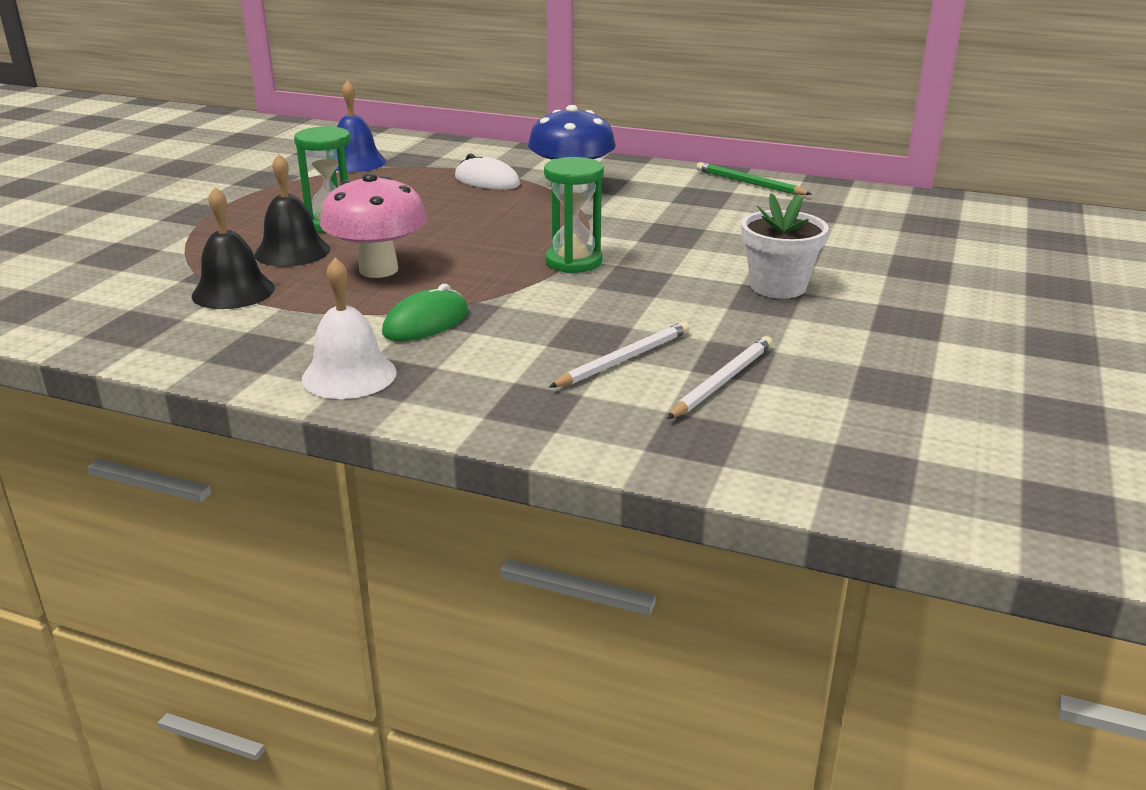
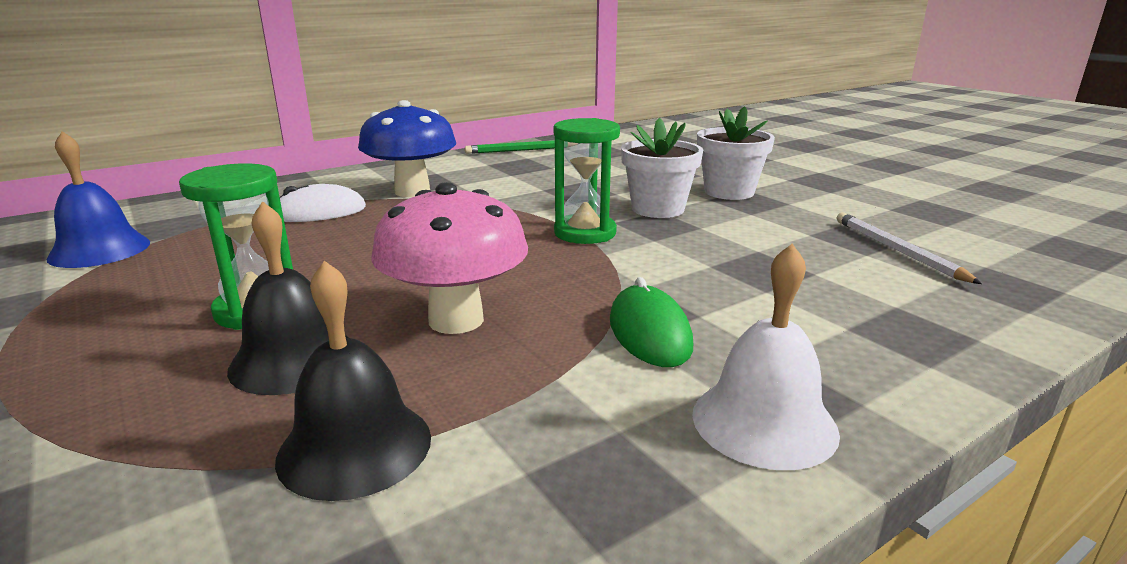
camera: 55 degrees left, 5 degrees down
(624, 359) = (828, 270): white pencil -> none
(674, 271) = (657, 209): none -> white flower pot

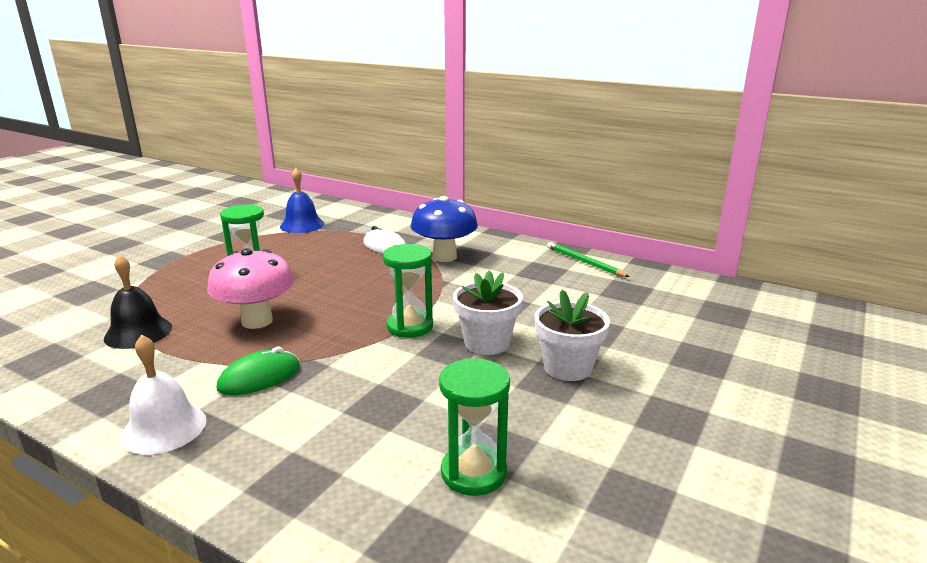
camera: 65 degrees right, 0 degrees up
(294, 360) = (206, 299): black bell -> none
(897, 250) = (473, 473): white pencil -> green hourglass

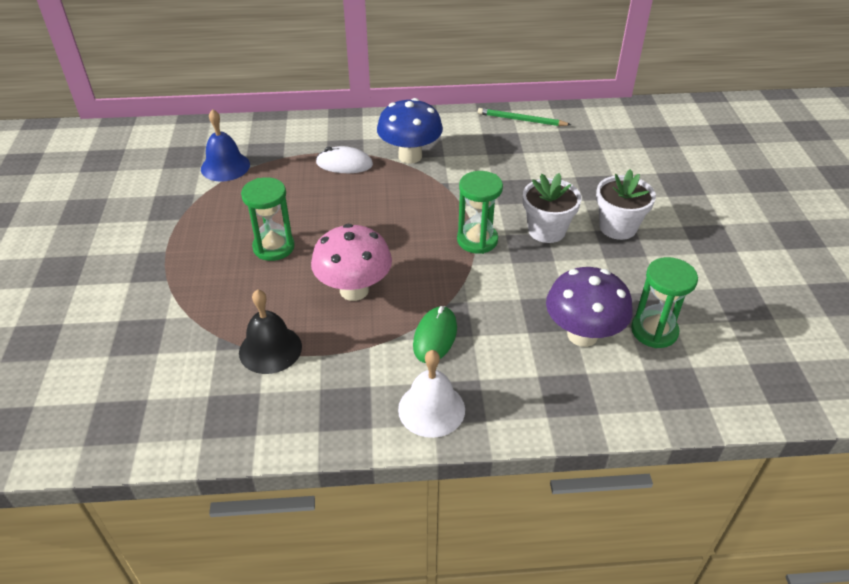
camera: 35 degrees left, 20 degrees up
(390, 438) = (582, 335): none -> purple mushroom

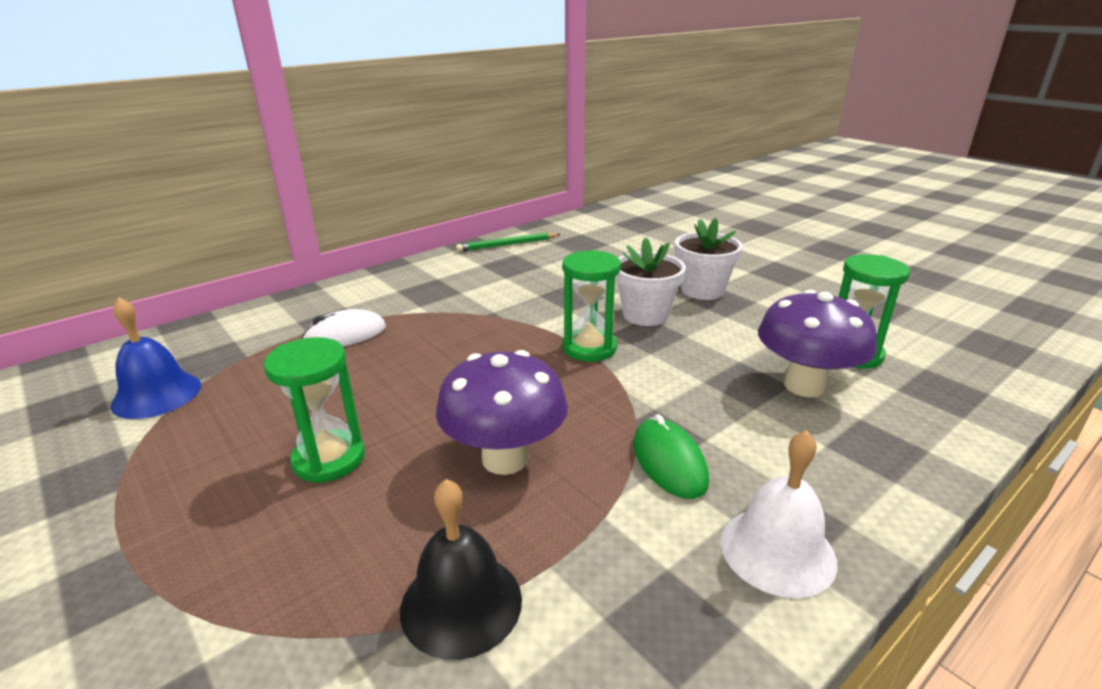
camera: 35 degrees left, 15 degrees down
(354, 290) = (505, 459): pink mushroom -> purple mushroom
(410, 156) = (422, 304): blue mushroom -> none

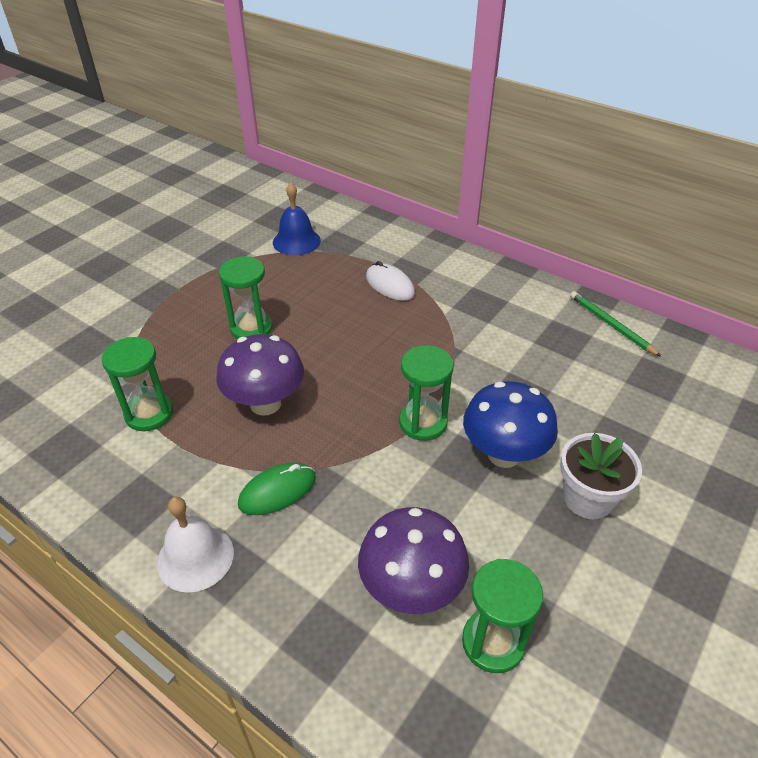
camera: 75 degrees right, 15 degrees up
(461, 603) = (149, 414): black bell -> green hourglass
(645, 315) = (503, 454): white flower pot -> blue mushroom

